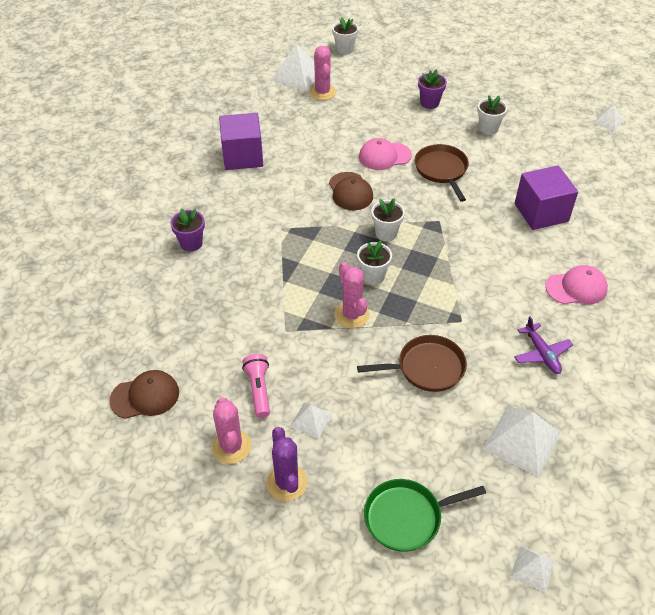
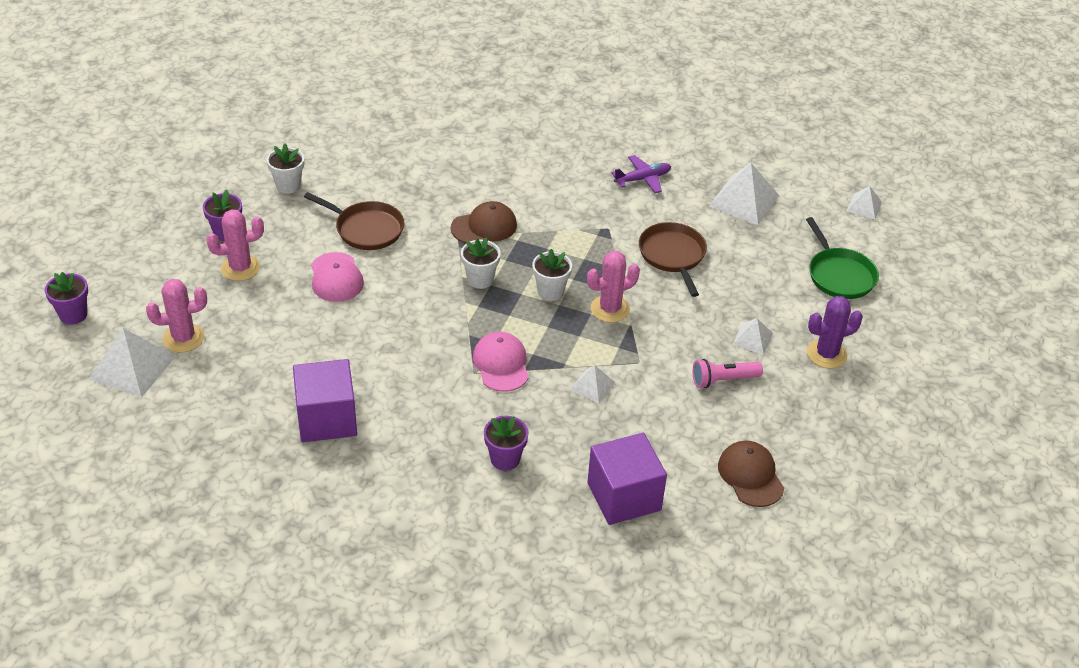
camera: 95 degrees left, 5 degrees down
(231, 447) = (797, 397): pink cactus -> pink cactus (240, 268)
(344, 49) = (73, 315): white flower pot -> purple flower pot
(350, 191) = (405, 309): brown cap -> brown cap (484, 226)
(441, 170) = (366, 229): brown pan -> brown pan turned 135 degrees counterclockwise
(541, 212) = (443, 159): purple cube -> purple cube (624, 496)
(576, 288) = (554, 148): pink cap -> pink cap (501, 364)
(608, 121) = (284, 92): white pyramid -> white pyramid (592, 386)

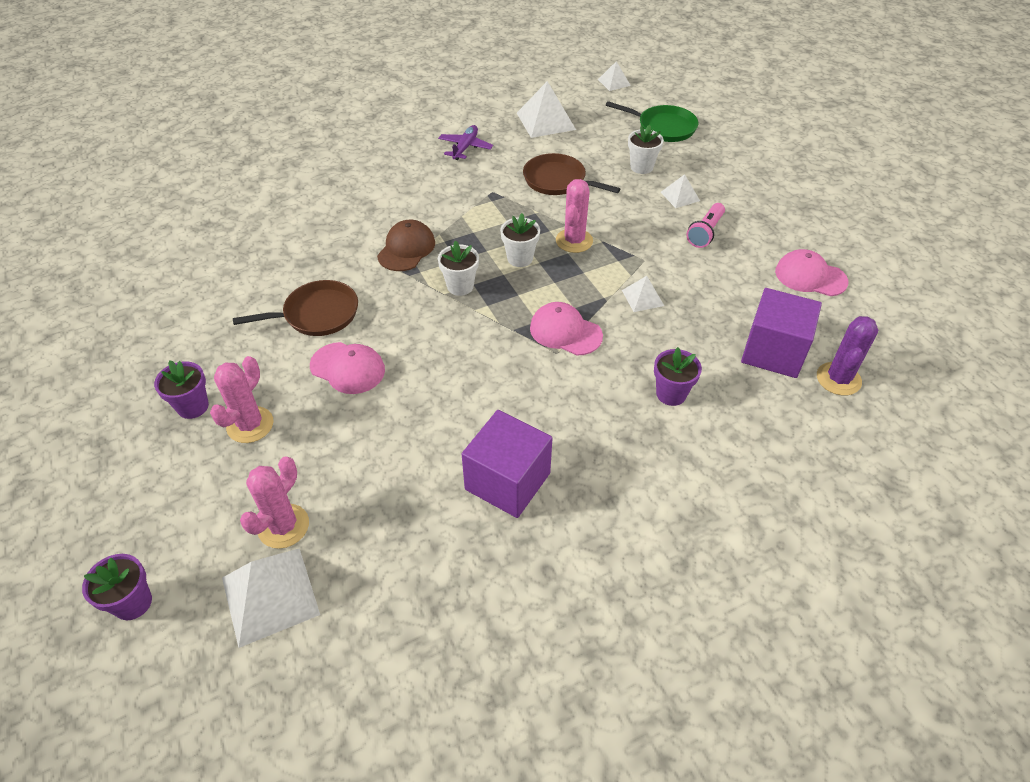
camera: 45 degrees left, 5 degrees up
(288, 185) = (197, 329): white flower pot -> white flower pot (641, 167)
(750, 476) = (810, 276): brown cap -> pink cap
(826, 354) = (729, 175): purple cactus -> purple cactus (838, 379)

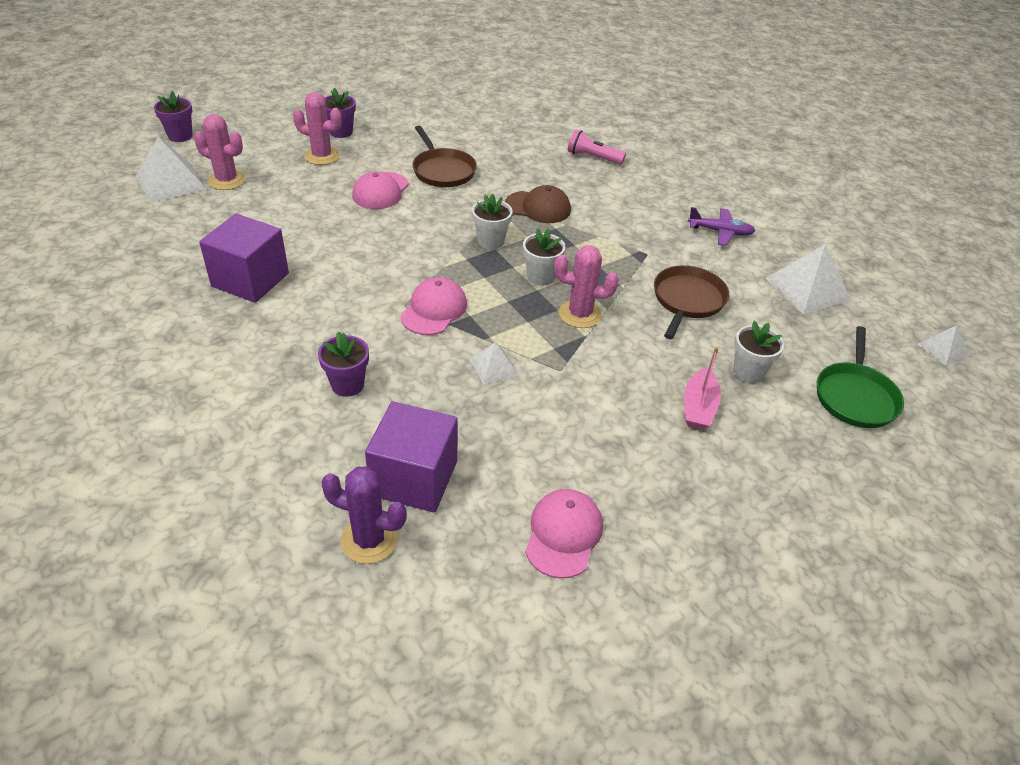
camera: 80 degrees right, 5 degrees down
(680, 196) = (698, 407): white pyramid -> pink boat
(705, 233) = (628, 428): pink flashlight -> pink flashlight (593, 157)

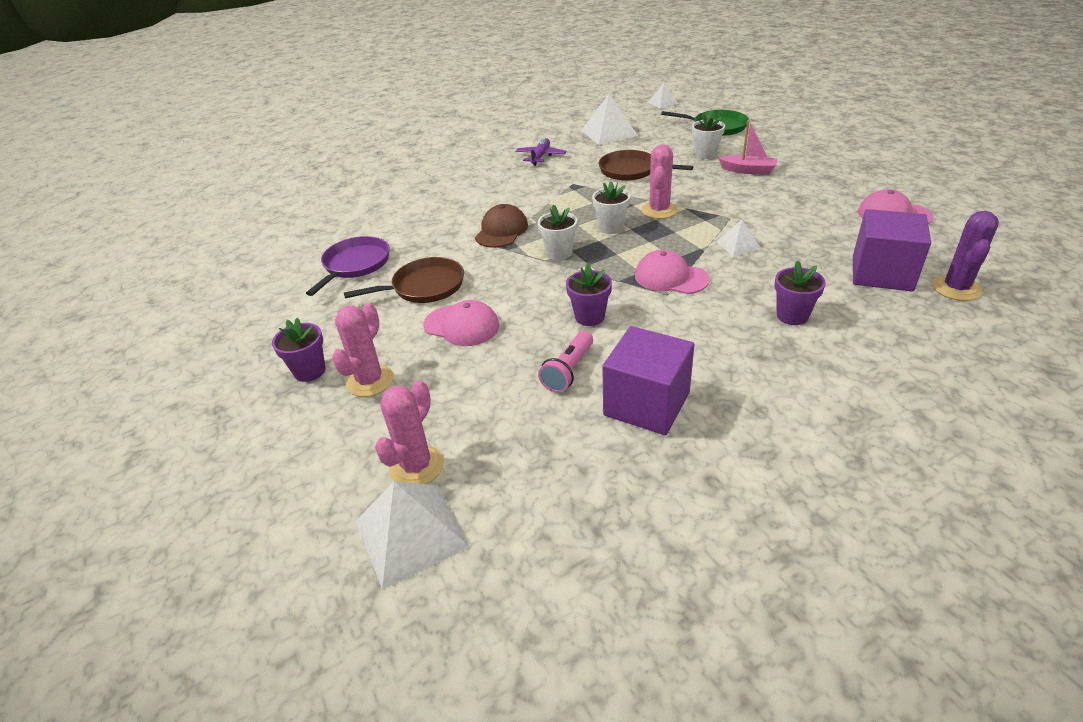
camera: 80 degrees left, 5 degrees down
(180, 136) = (259, 554): purple flower pot -> purple flower pot (589, 317)
(484, 136) = (355, 265): none -> purple pan
(593, 157) = (416, 205): pink flashlight -> pink flashlight (568, 371)

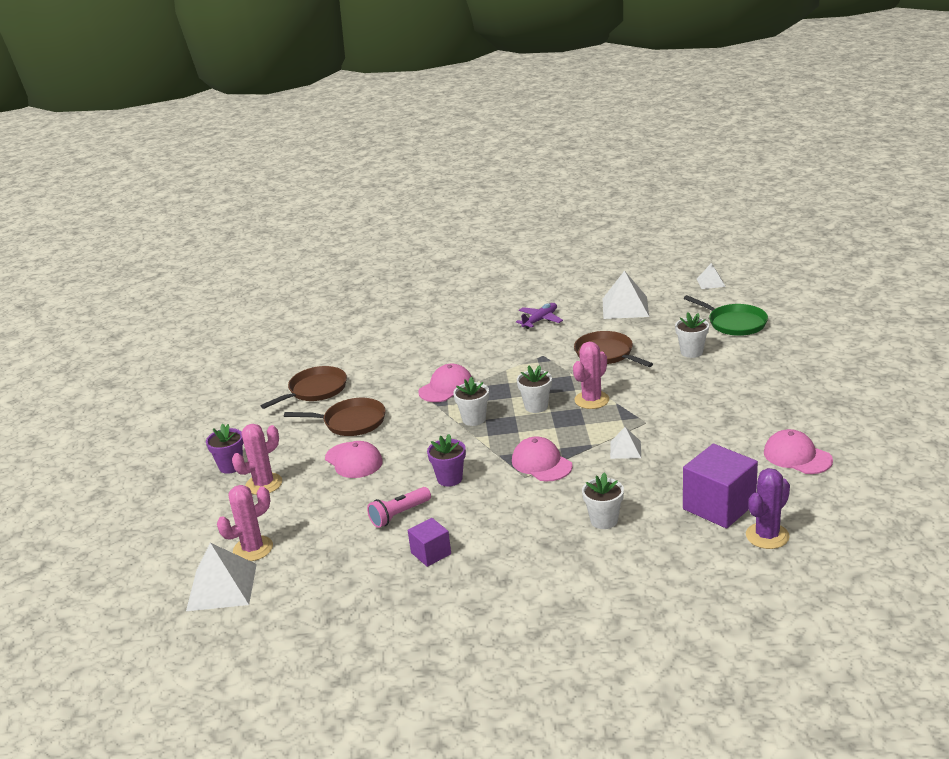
camera: 25 degrees right, 10 degrees down
(355, 265) = (315, 390): purple pan -> brown pan
(501, 231) = (446, 387): brown cap -> pink cap
(646, 404) = (431, 553): purple cube -> purple cube, size x0.56
(748, 170) = (713, 379): pink boat -> none
(792, 316) = (604, 520): purple flower pot -> white flower pot

